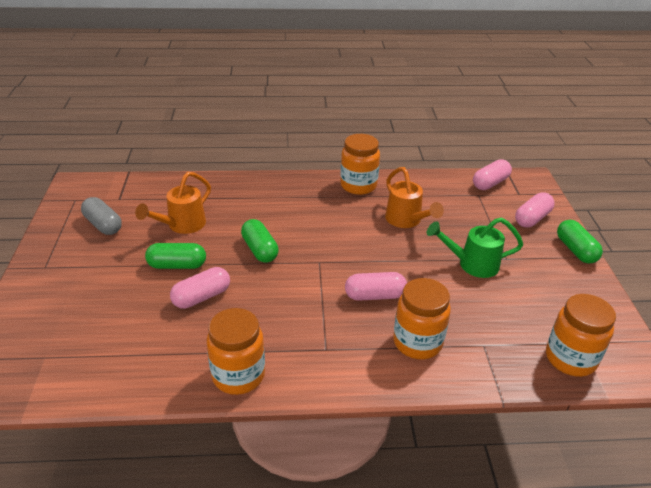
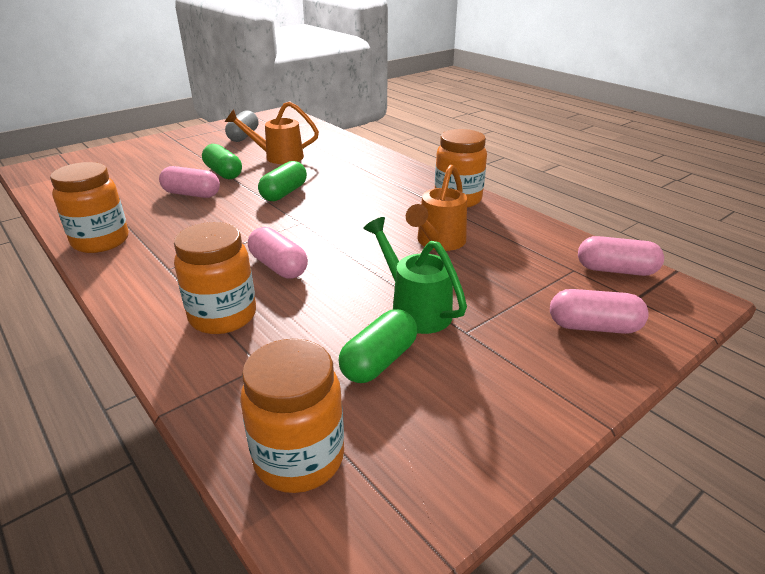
camera: 55 degrees right, 5 degrees down
(575, 250) = (580, 391): green capsule -> green capsule (379, 361)

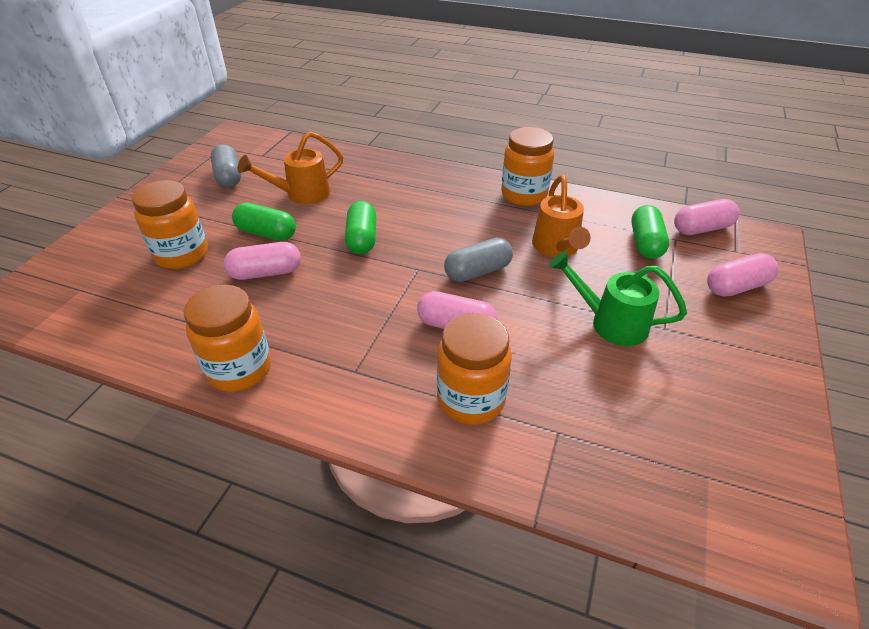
camera: 30 degrees left, 10 degrees up
(299, 458) = (677, 495): orange jar -> orange jar (182, 255)
(345, 238) = (478, 271): none -> grey capsule
(379, 361) = (637, 383): green capsule -> green capsule (645, 243)

